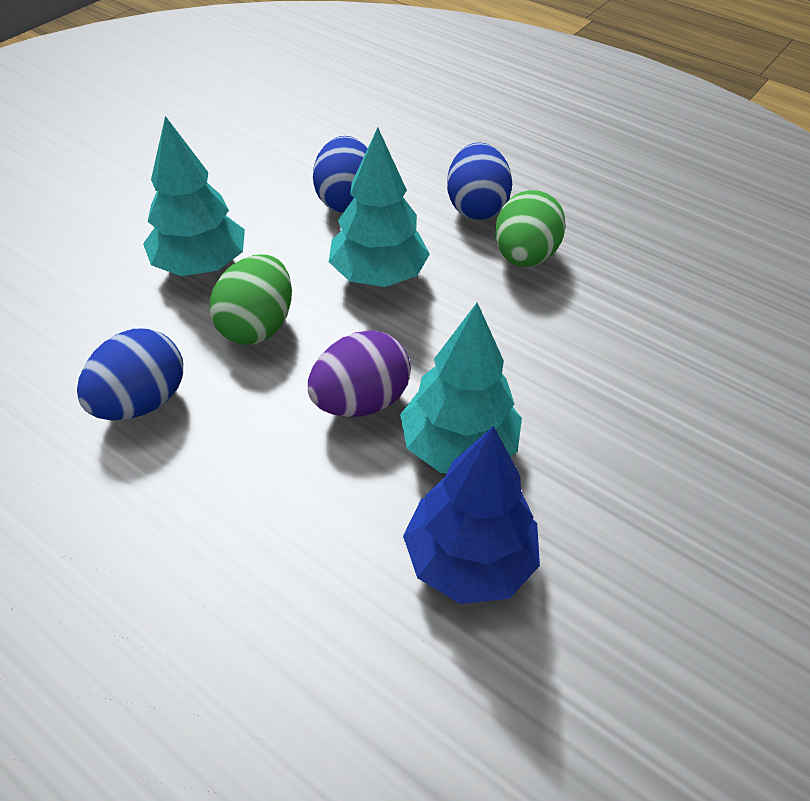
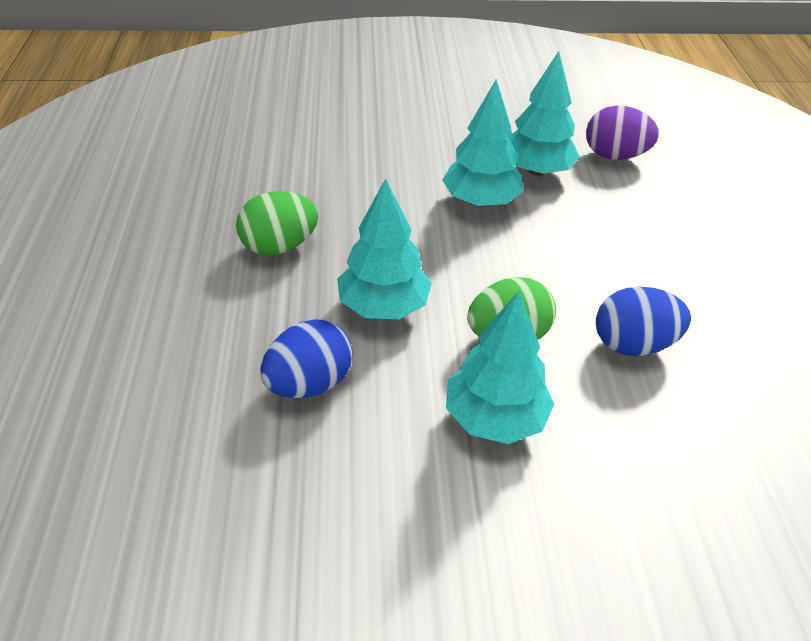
camera: 130 degrees left, 5 degrees down
(360, 401) = (501, 251): purple egg -> purple egg (615, 155)
(468, 559) = (537, 170): blue tree -> turquoise tree
(476, 207) = (238, 299): blue egg -> none

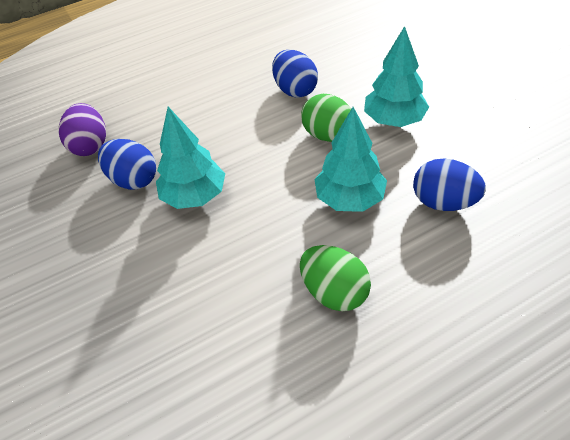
camera: 110 degrees left, 5 degrees up
(537, 170) = (133, 180): turquoise tree -> blue egg

